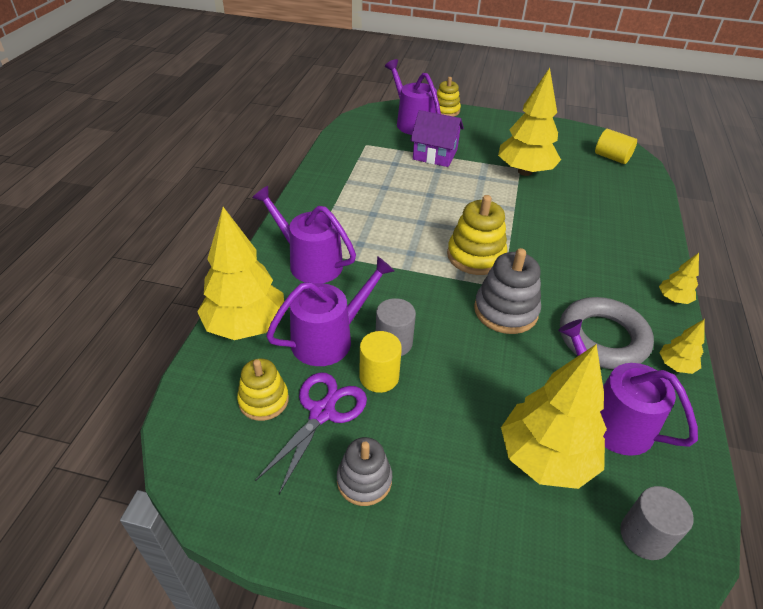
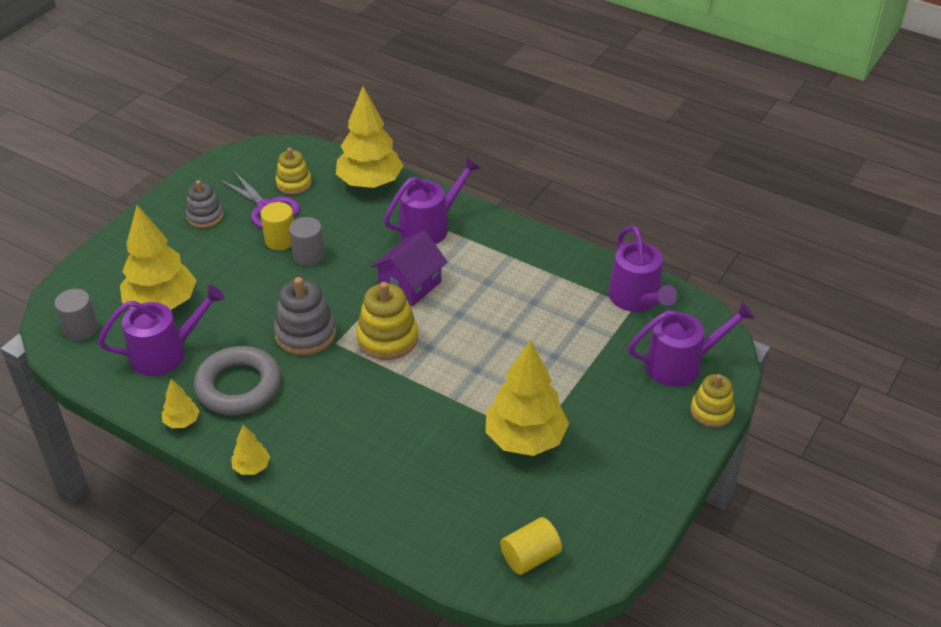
camera: 110 degrees right, 0 degrees up
(328, 339) = (332, 222): purple watering can -> purple watering can (637, 299)
(435, 154) = (591, 363): purple house -> purple house (410, 284)

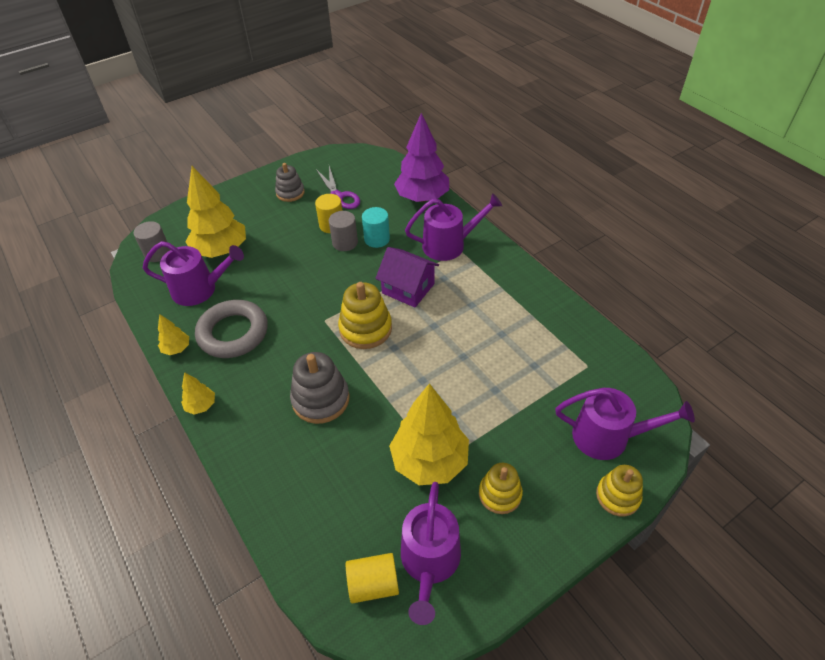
camera: 25 degrees right, 5 degrees up
(294, 183) = (366, 184): yellow stacking toy -> yellow stacking toy (500, 494)
(305, 333) = (306, 305): grey stacking toy -> grey stacking toy (320, 399)
(343, 242) = (377, 239): none -> turquoise cylinder
(370, 183) = (422, 198): yellow tree -> purple tree
(410, 284) = (408, 288): purple house -> purple house turned 60 degrees clockwise
(637, 299) = (595, 359): purple watering can -> purple watering can (429, 562)

